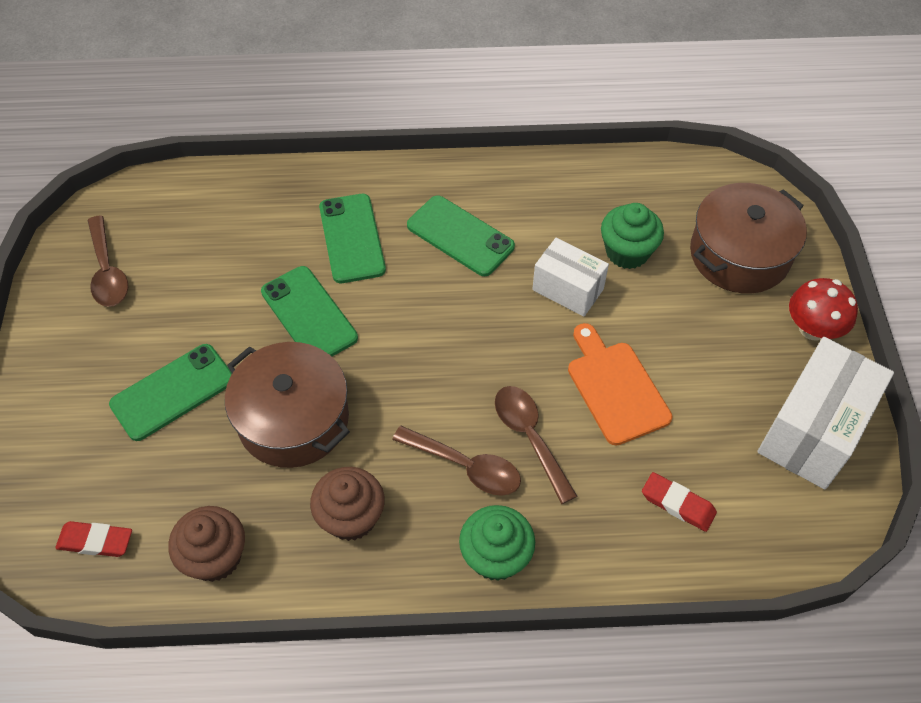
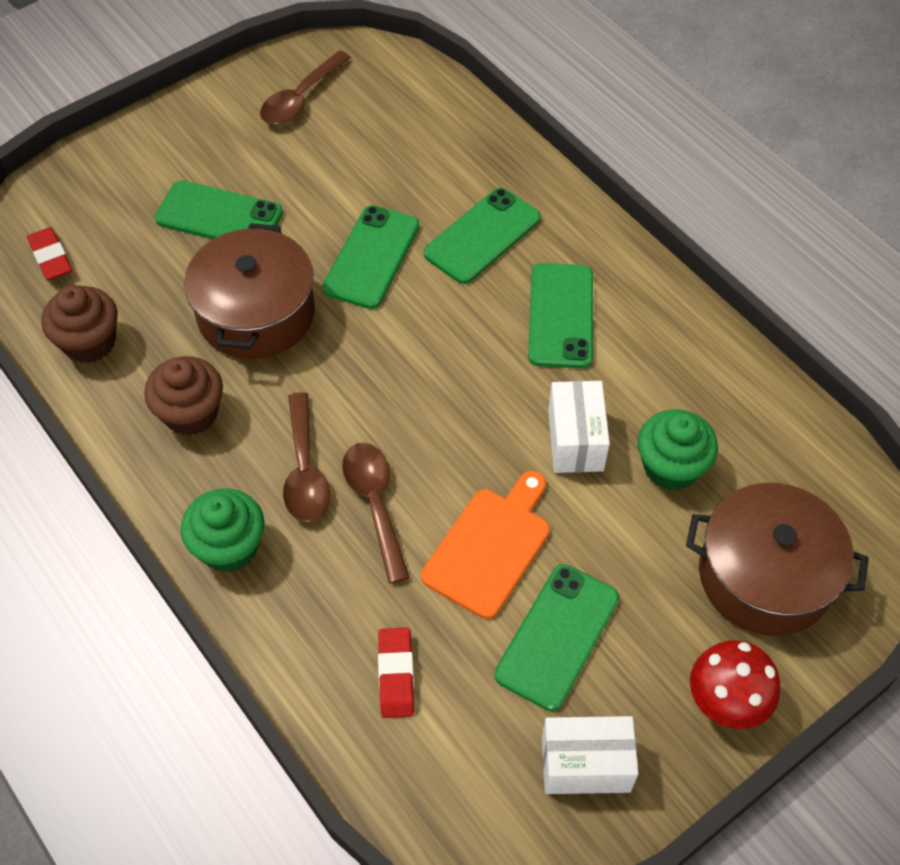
camera: 55 degrees right, 0 degrees up
(530, 437) = (375, 504): brown spoon -> brown spoon turned 45 degrees counterclockwise
(710, 390) = (557, 636): none -> green phone
(812, 431) = (585, 765): white box -> white box, size x0.61

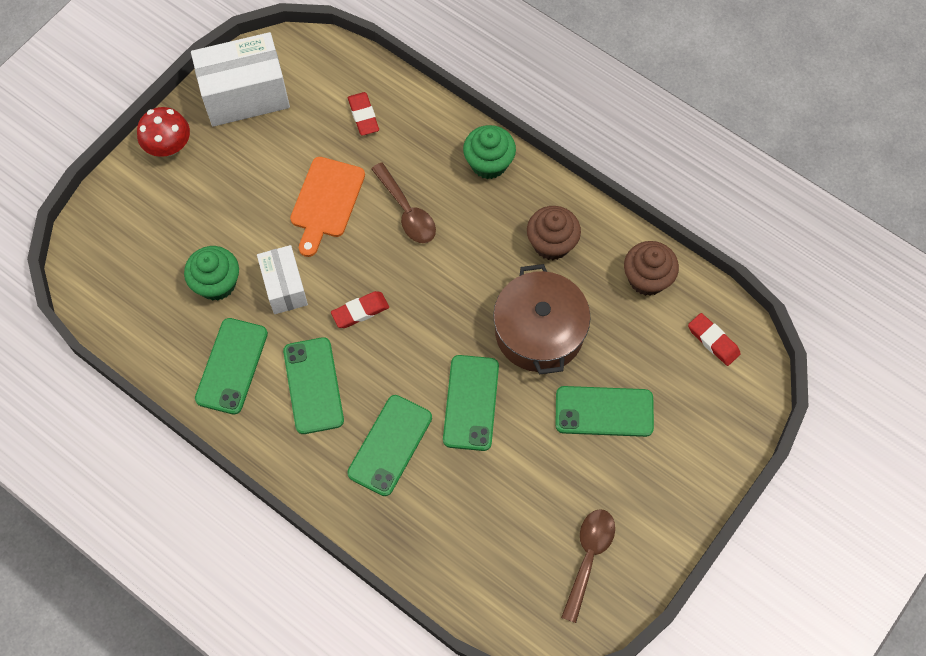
camera: 165 degrees right, 10 degrees up
(305, 470) = (460, 223): brown spoon -> none
(479, 387) = (360, 311): none -> red eraser
(557, 636) = (274, 158): green phone -> green phone (232, 366)
(585, 765) = (245, 95): white box -> white box, size x1.64
(765, 575) = (149, 224): brown pot -> none

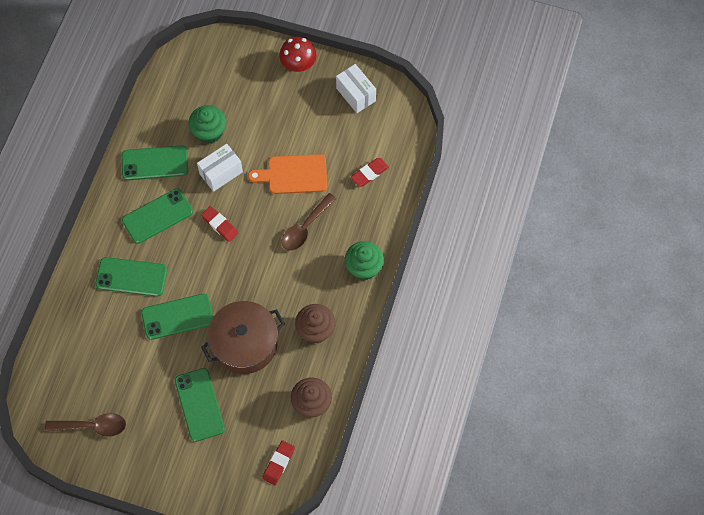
camera: 70 degrees right, 0 degrees up
(245, 95) = (356, 94): white box -> white box, size x0.61

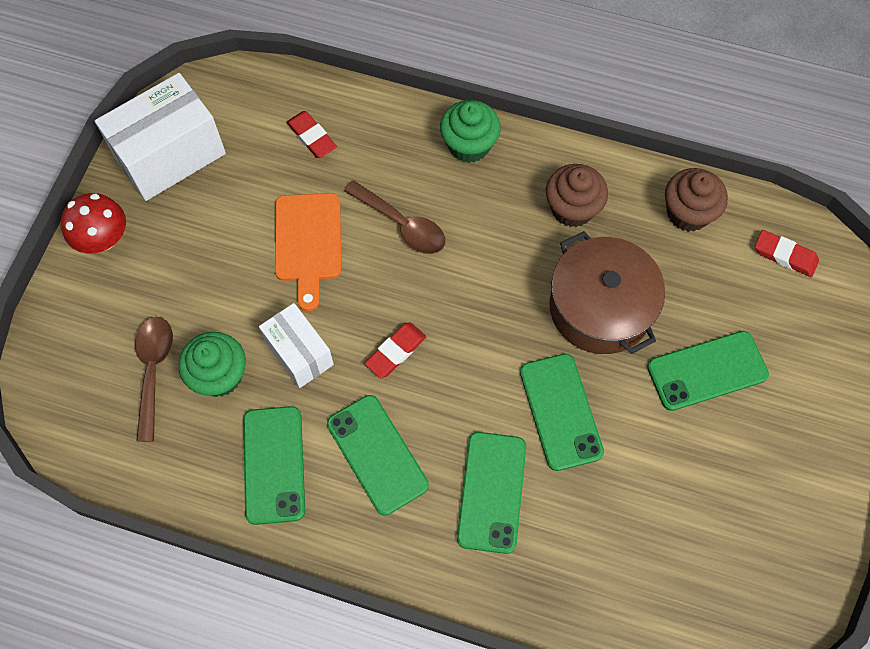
camera: 90 degrees left, 0 degrees up
(92, 426) = (763, 540): brown spoon -> brown spoon (153, 371)
(356, 94) = (170, 155): white box -> white box, size x1.64

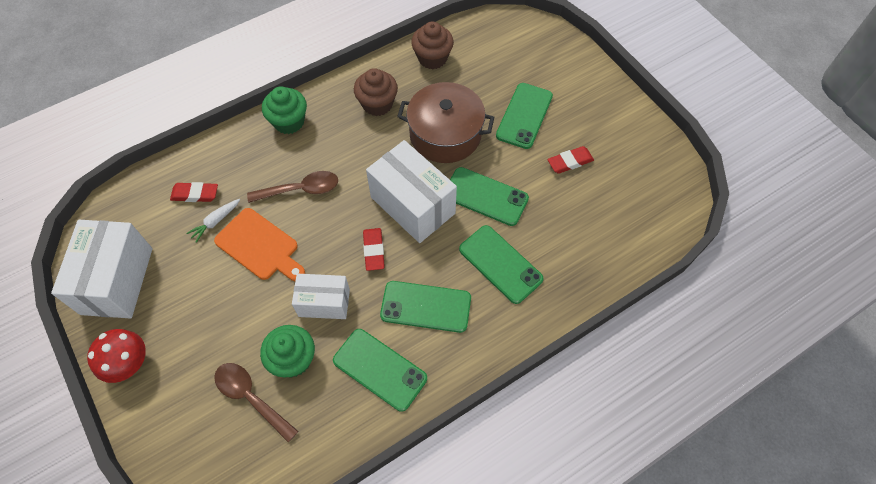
camera: 50 degrees left, 5 degrees down
(299, 181) = (215, 221): none -> white carrot
(482, 346) = (412, 205): none -> white box
(785, 255) = (495, 38): red eraser -> red eraser (570, 162)

